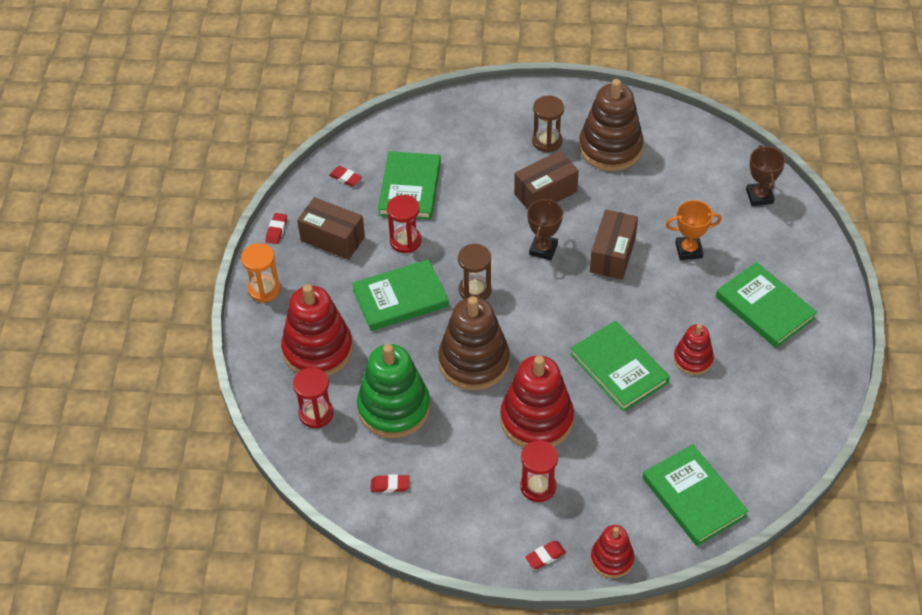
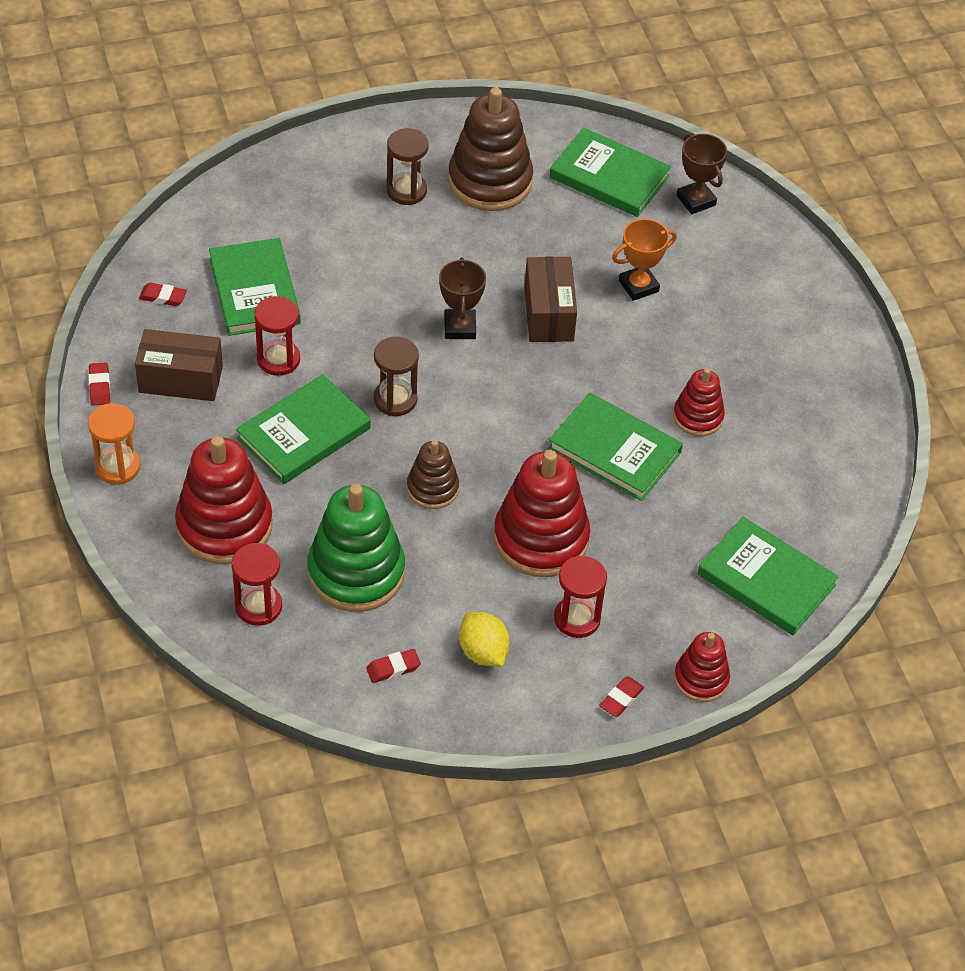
camera: 25 degrees left, 0 degrees up
(459, 492) = (483, 652): none -> yellow lemon
(474, 361) = (432, 488): brown stacking toy -> brown stacking toy, size x0.55
(545, 193) = (432, 256): brown box -> none
(764, 308) = (756, 333): green book -> green book (609, 177)

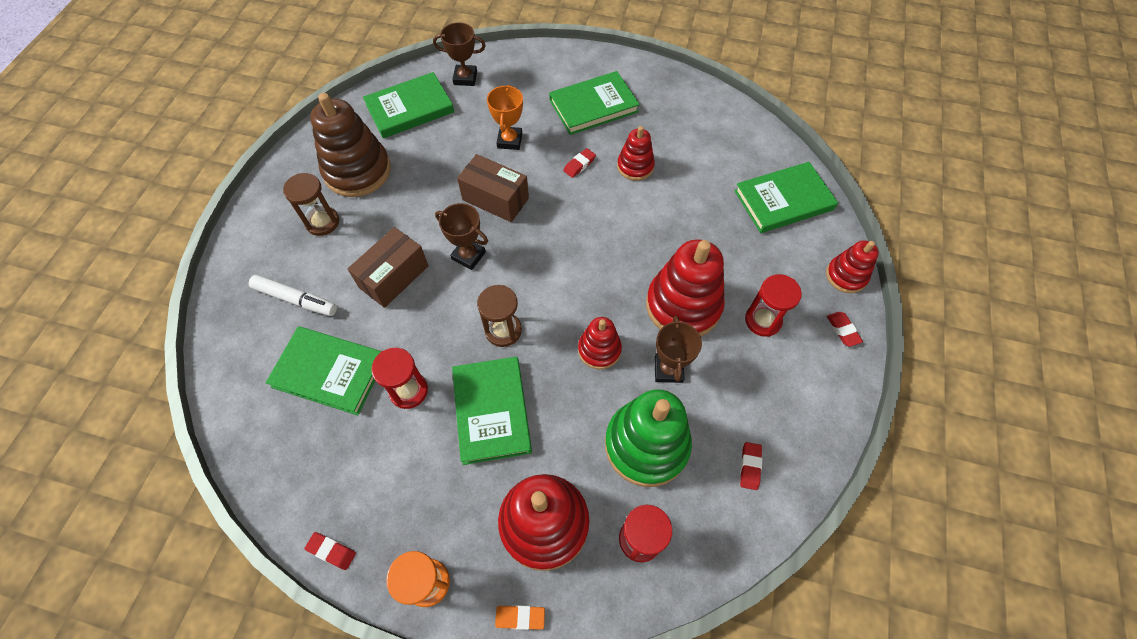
camera: 55 degrees left, 10 degrees up
(132, 547) = (520, 617): none -> orange eraser
(163, 297) = (280, 445): red eraser -> red eraser (579, 165)
(180, 380) = (374, 477): brown box -> brown box (394, 277)
(307, 222) = (295, 299): none -> white marker
(432, 488) = (599, 350): brown stacking toy -> red stacking toy
(453, 557) = (668, 369): none -> brown trophy
(483, 652) = (763, 395): yellow lemon -> none
(614, 450) = (634, 224): green book -> green book (593, 106)

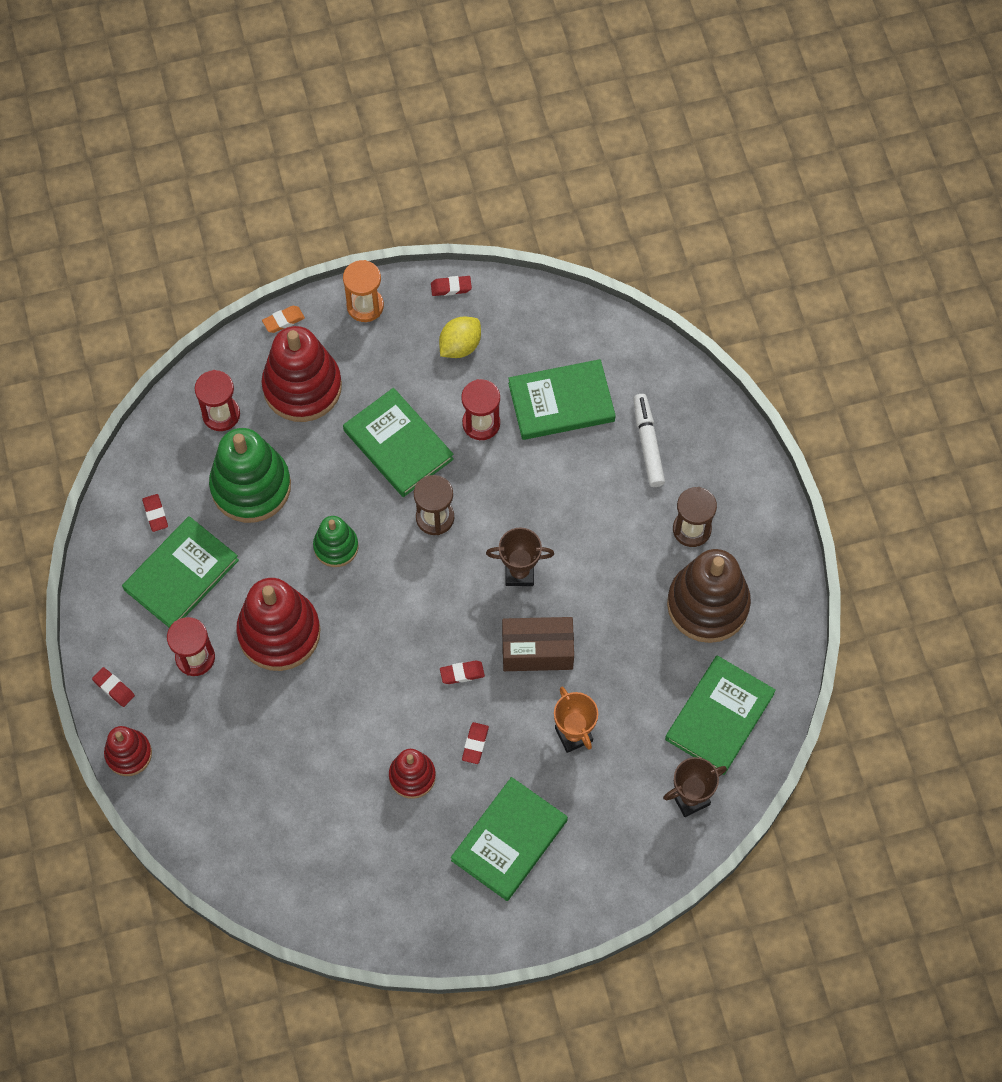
camera: 150 degrees right, 5 degrees up
(295, 299) = (648, 444): white marker -> white marker turned 90 degrees clockwise
(371, 478) = (460, 346): none -> yellow lemon
(394, 277) = (574, 513): brown box -> none
(559, 210) = (462, 673): none -> red eraser
(599, 350) = (336, 546): red stacking toy -> green stacking toy
(668, 369) = (263, 561): brown trophy -> none
(783, 200) = (227, 818): green book -> green book (181, 575)

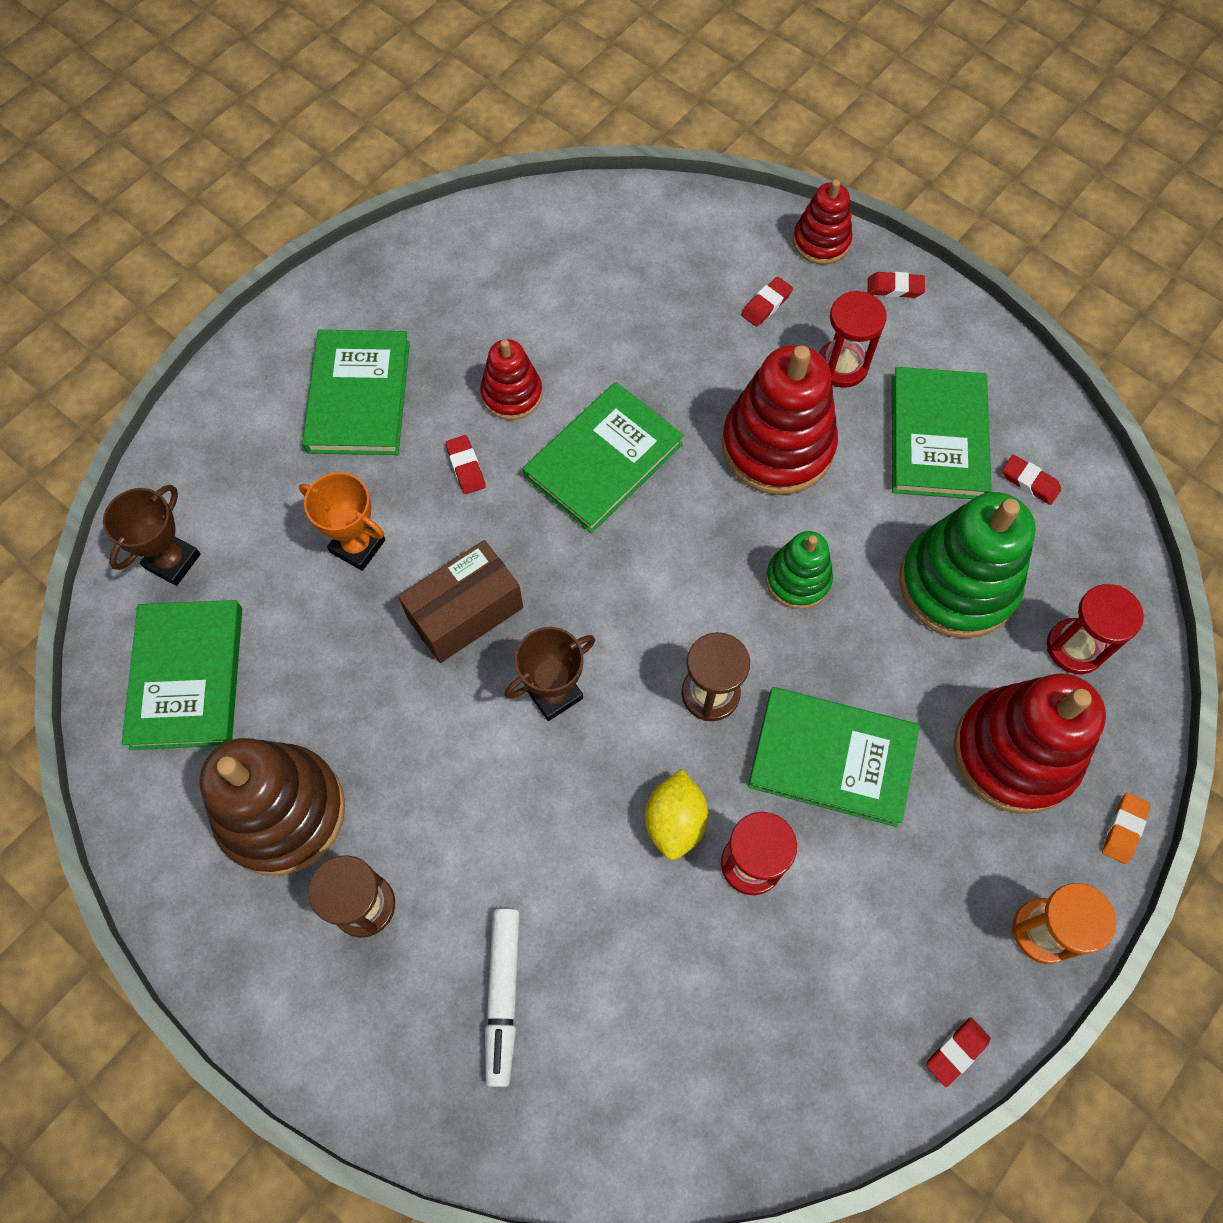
camera: 145 degrees right, 0 degrees up
(460, 346) = (869, 963): yellow lemon -> yellow lemon (675, 821)
(462, 673) = (536, 531): red eraser -> red eraser (766, 304)
(561, 402) = (667, 975): green book -> green book (603, 460)
(648, 444) = (503, 995): white marker -> white marker turned 45 degrees clockwise

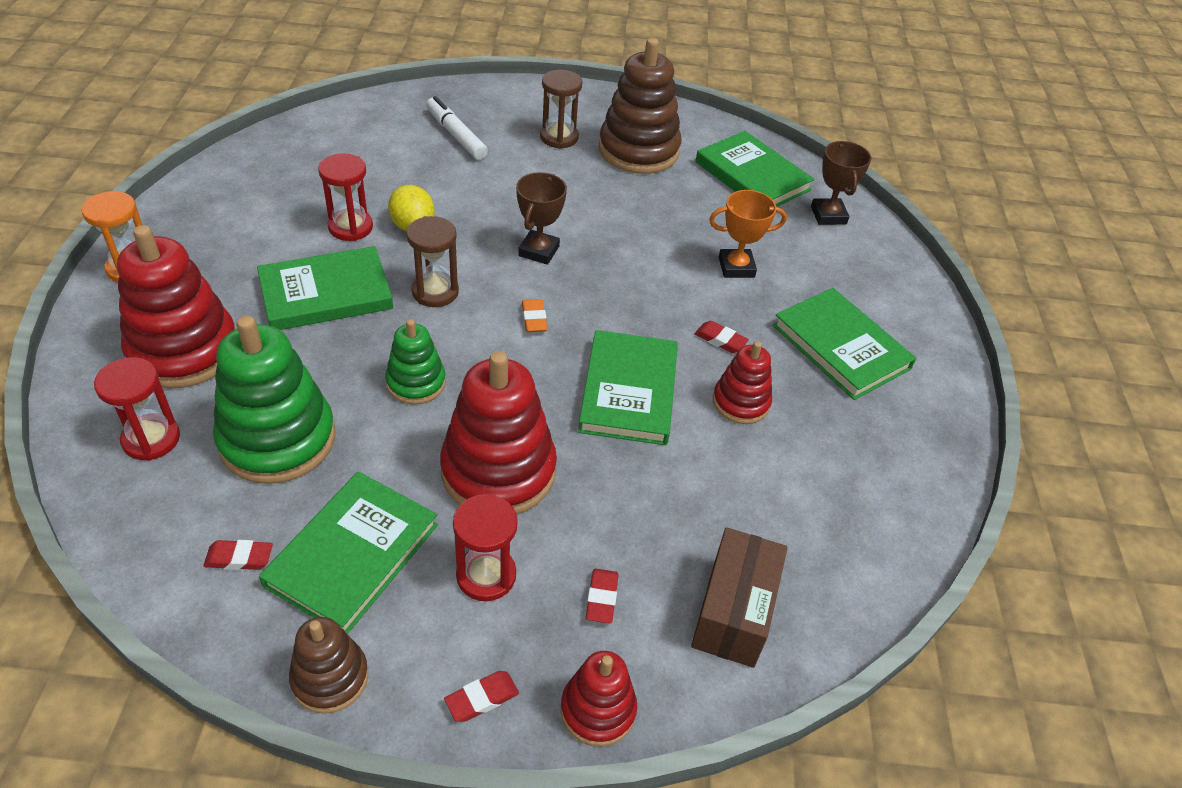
camera: 140 degrees right, 20 degrees down
(465, 613) = (633, 264): brown box -> brown box (734, 612)
(937, 437) = (352, 555): green book -> green book turned 60 degrees clockwise
(956, 1052) = (175, 201): red eraser -> none
(993, 355) = (330, 678): none -> brown stacking toy
(1123, 829) = (80, 341): orange eraser -> orange eraser (534, 319)

